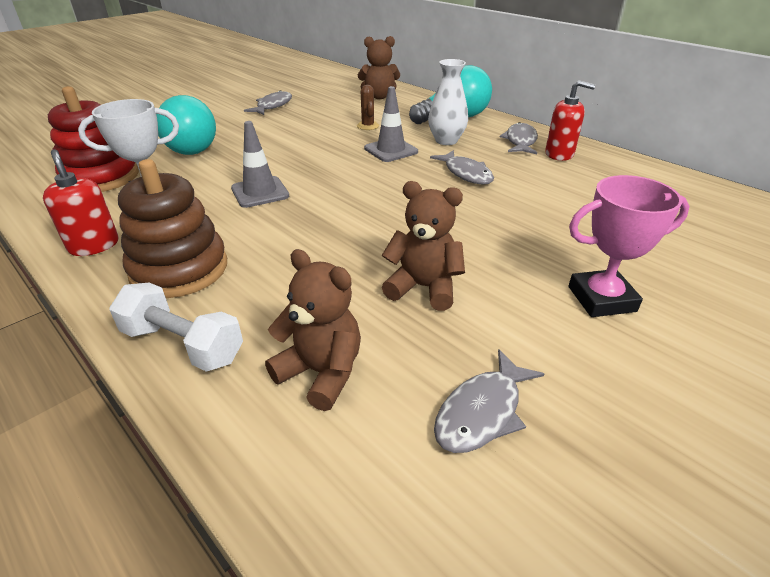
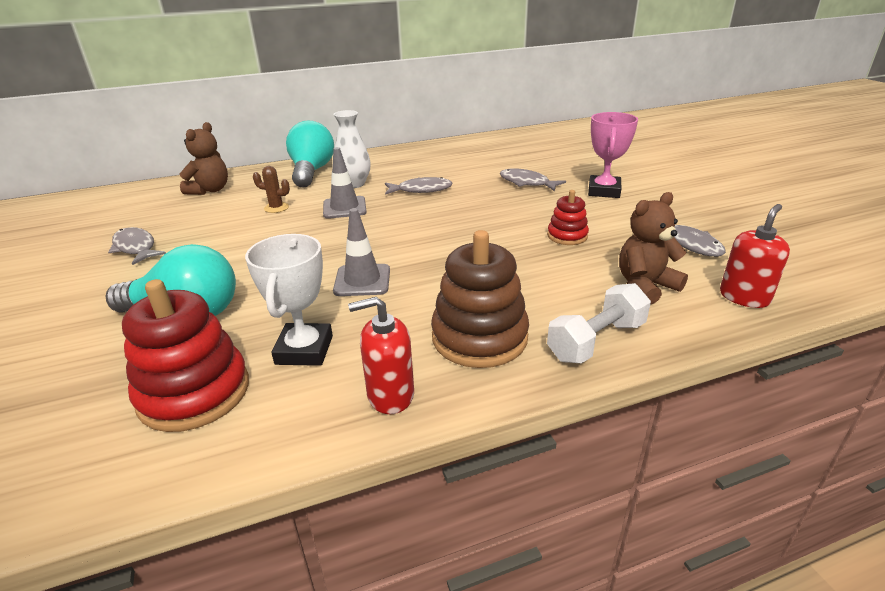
camera: 65 degrees left, 5 degrees down
(423, 287) = (567, 236): brown teddy bear -> red stacking toy
(520, 141) = (388, 161): grey fish -> grey fish (526, 183)
(559, 154) = (424, 156): red soap dispenser -> red soap dispenser (744, 297)

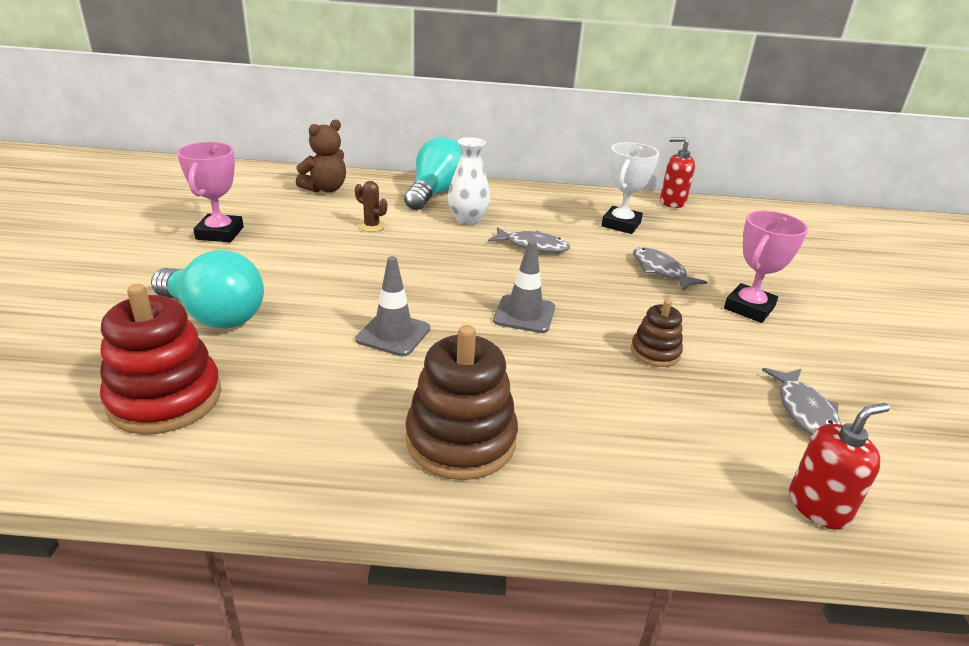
camera: 20 degrees right, 0 degrees up
(135, 248) = (220, 233): grey fish -> pink trophy
(304, 350) = (285, 391): white trophy -> white trophy (621, 224)
(344, 208) = (437, 245): grey traffic cone -> grey traffic cone (524, 314)
(390, 395) = (326, 469): red soap dispenser -> red soap dispenser (672, 202)
(567, 236) = (655, 352): red stacking toy -> brown stacking toy
(596, 341) = (584, 492): white dumbbell -> none
(645, 286) = (699, 447): brown teddy bear -> none

